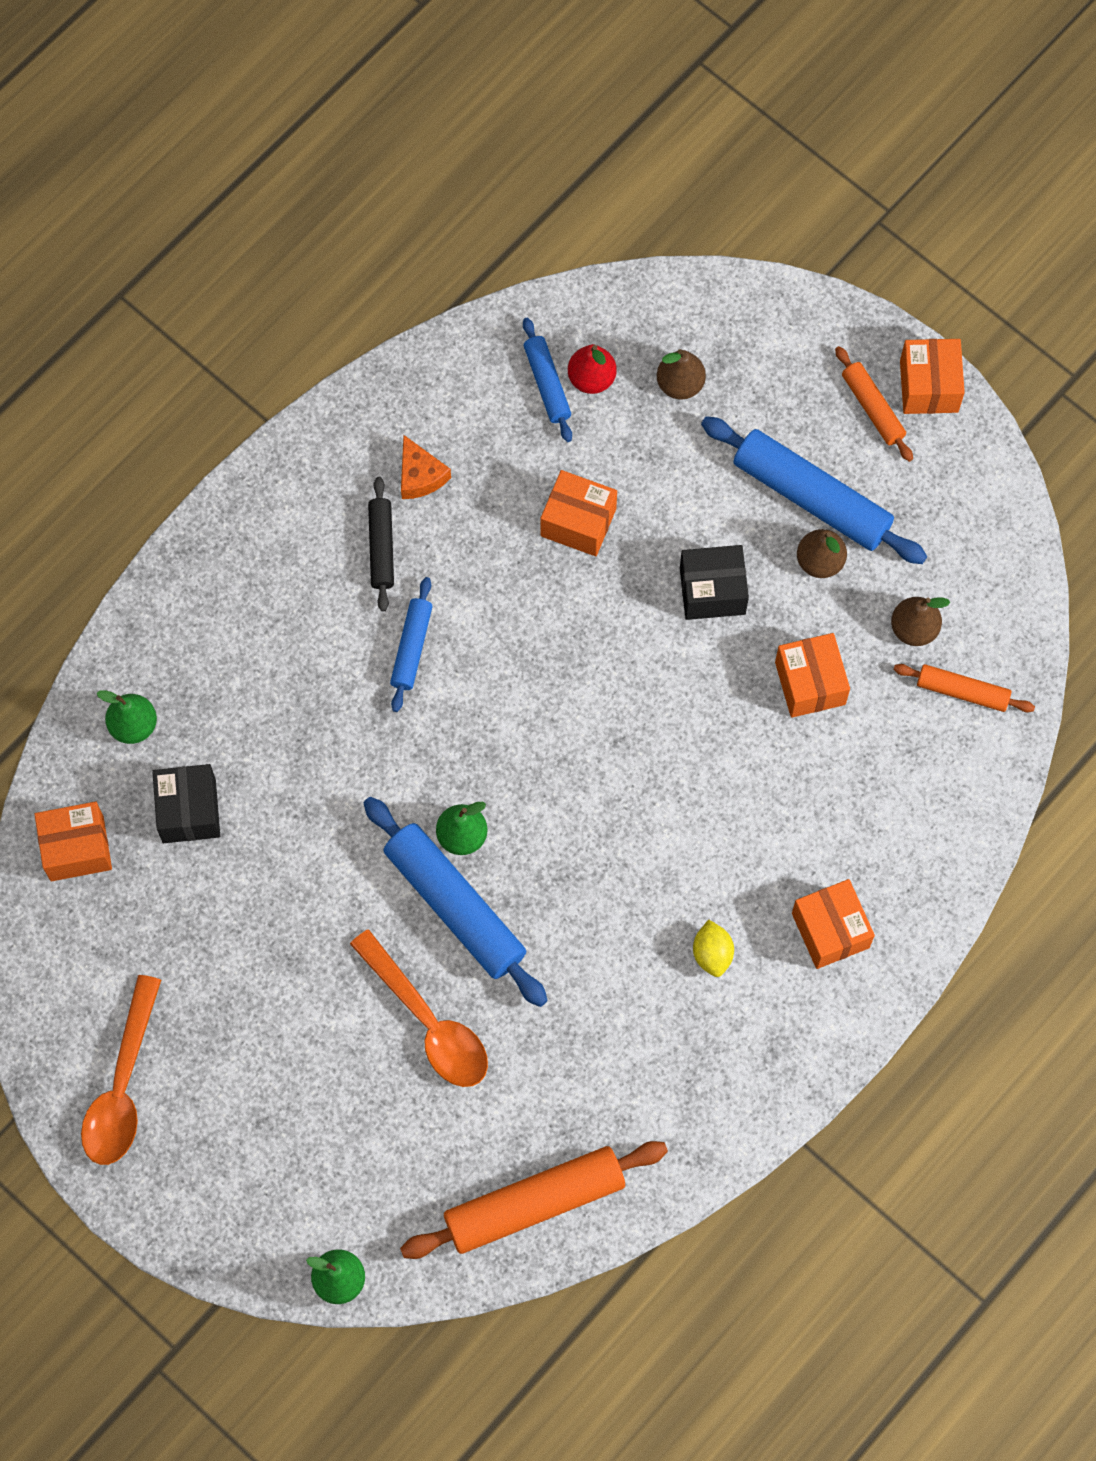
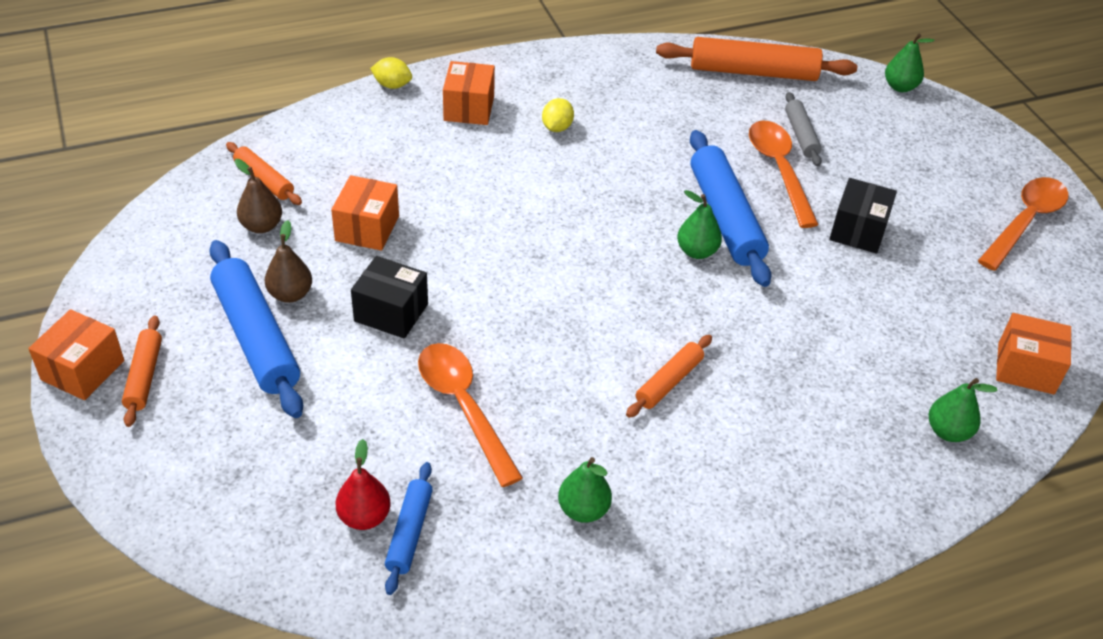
camera: 155 degrees left, 25 degrees down
(189, 811) = (917, 353): black box -> black box (858, 231)
(381, 547) = (654, 467): black rolling pin -> none
(411, 648) = (669, 382): blue rolling pin -> orange rolling pin
(420, 475) = (583, 510): orange cheese -> green pear
(427, 1104) = (801, 135): none -> grey rolling pin
(578, 522) = (464, 407): orange box -> orange spoon
(680, 384) = (288, 473): brown pear -> none
(943, 921) = (392, 85): none -> yellow lemon

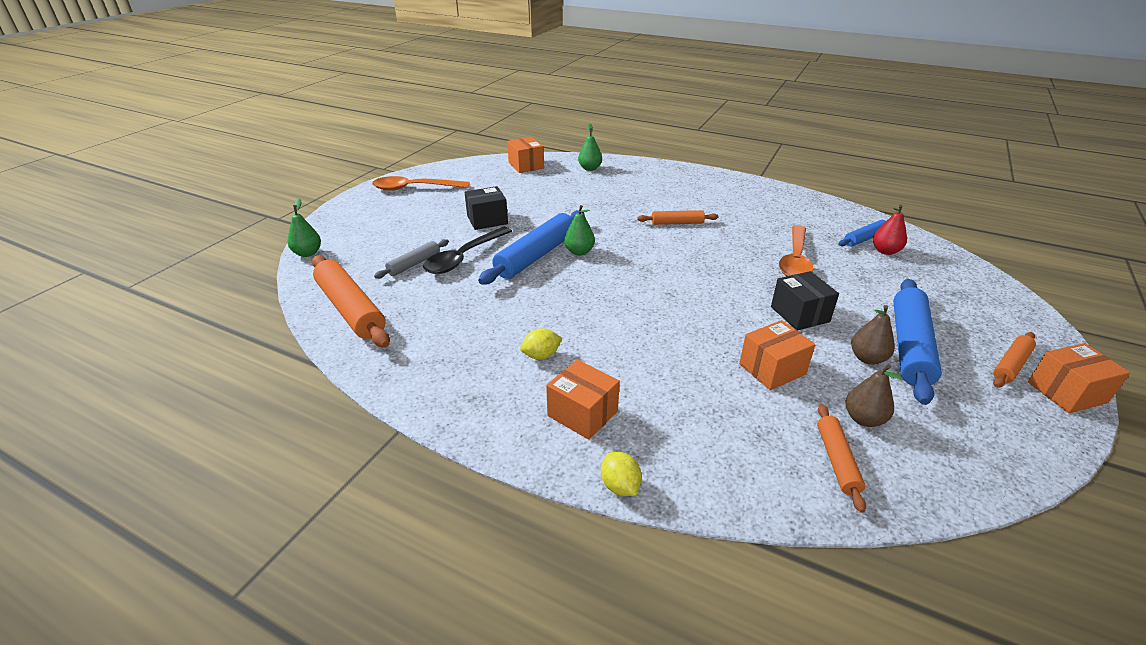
camera: 130 degrees left, 10 degrees down
(469, 108) = (582, 413): orange box -> orange box turned 75 degrees clockwise
(583, 510) = (772, 212): green pear -> none
(779, 170) = (464, 257): orange spoon -> black spoon

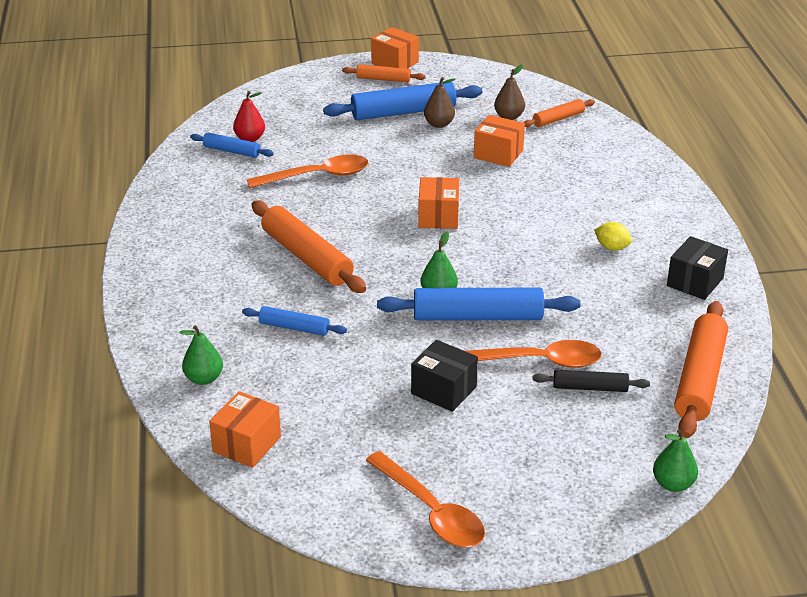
camera: 125 degrees left, 0 degrees up
(414, 264) = (590, 388): grey rolling pin -> black rolling pin
(464, 257) = (537, 361): black spoon -> orange spoon
(582, 413) = (641, 207): orange box -> orange box (438, 217)
(604, 199) = (294, 327): none -> blue rolling pin
(620, 486) = (674, 175): yellow lemon -> none
(677, 223) = (306, 257): orange rolling pin -> orange rolling pin, size x1.85
(799, 314) = (411, 157): black box -> black box (695, 282)

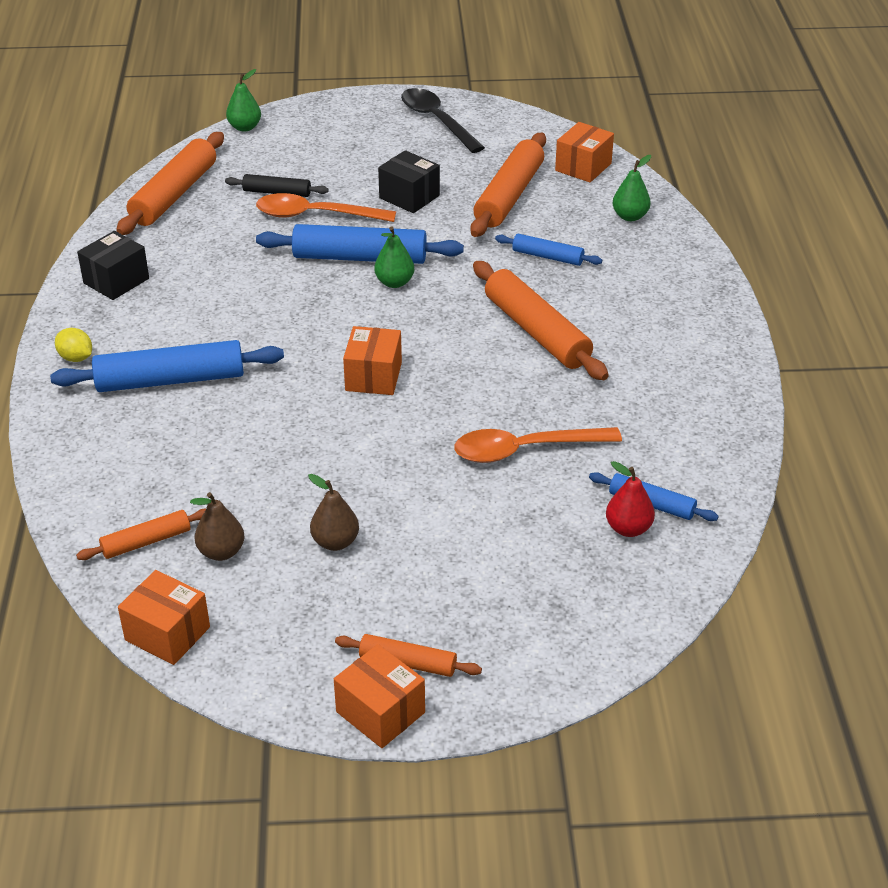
camera: 175 degrees left, 5 degrees up
(334, 398) = (509, 196): none -> orange rolling pin
(403, 112) = (386, 573): blue rolling pin -> blue rolling pin (170, 380)
(431, 511) = (437, 121): orange spoon -> black spoon
(498, 154) = (264, 475): orange box -> orange box (167, 633)
(612, 247) = (182, 325): yellow lemon -> yellow lemon (76, 358)

